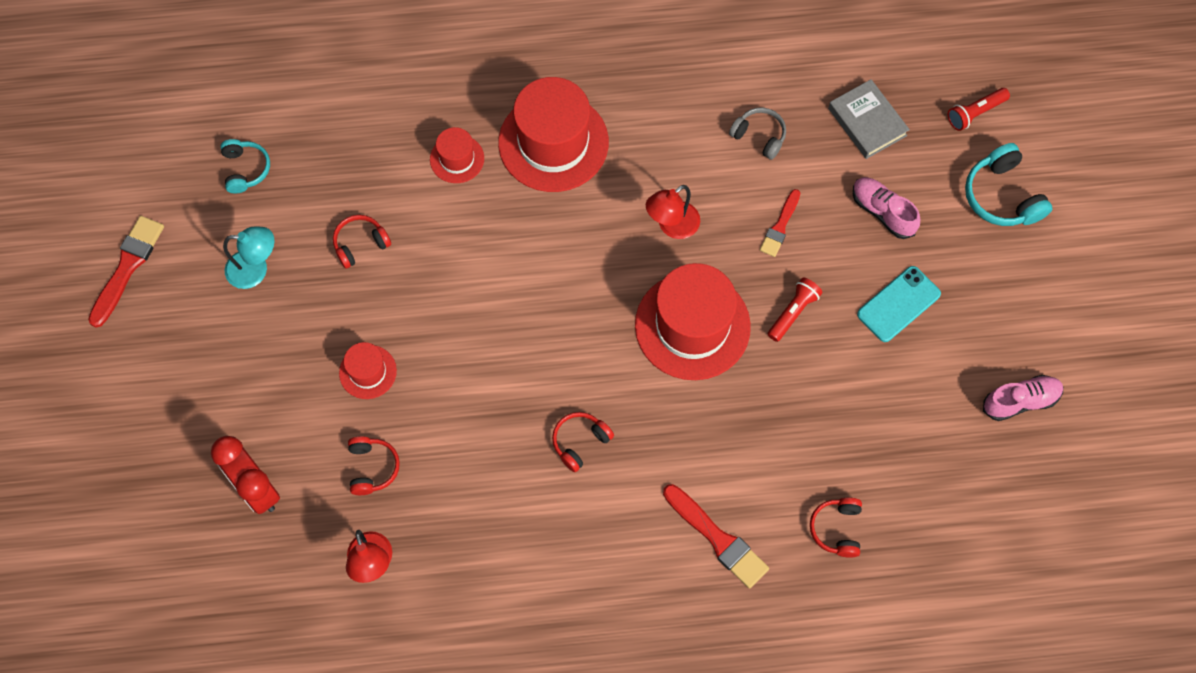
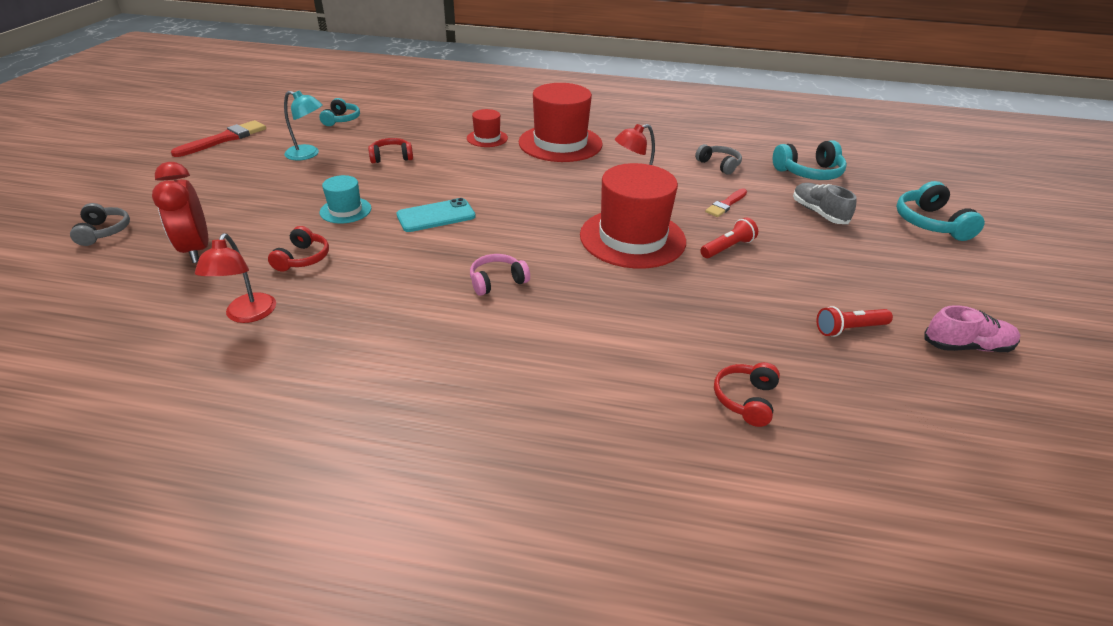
camera: 15 degrees right, 30 degrees down
(137, 491) = (104, 232): none -> grey headphones
(368, 372) = (345, 210): red hat -> turquoise hat
(580, 442) = (497, 281): red headphones -> pink headphones
(717, 538) = (605, 376): red brush -> none
(867, 122) = (809, 173): grey book -> turquoise headphones
(882, 212) = (818, 213): pink shoe -> grey shoe
(898, 304) = (830, 261): turquoise phone -> turquoise phone (436, 216)
(975, 113) = (901, 183): red flashlight -> red flashlight (849, 329)

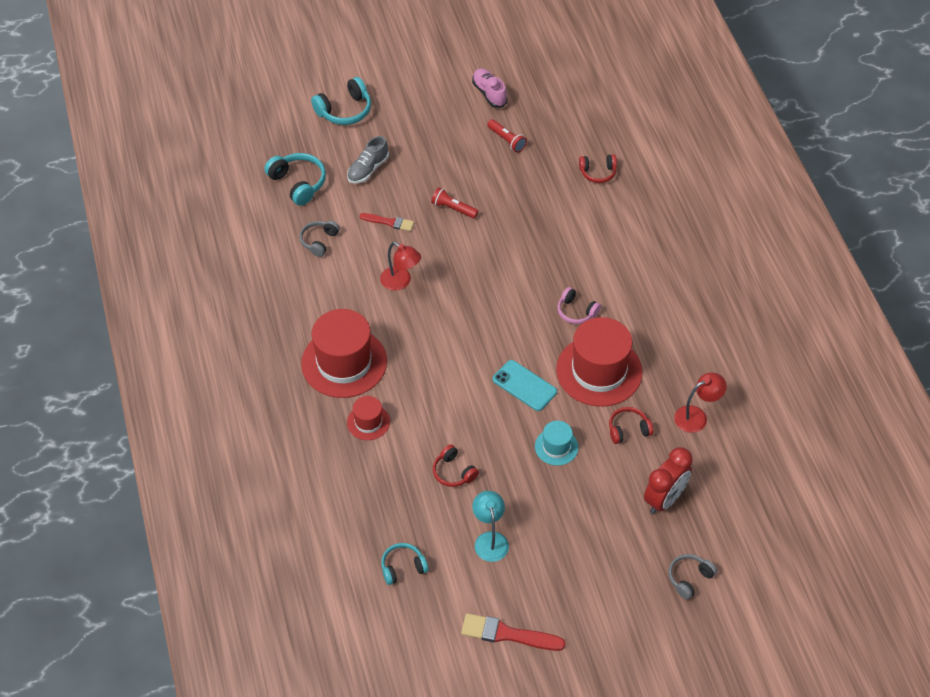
camera: 115 degrees left, 15 degrees up
(632, 238) = (475, 261): red hat -> red hat (599, 371)

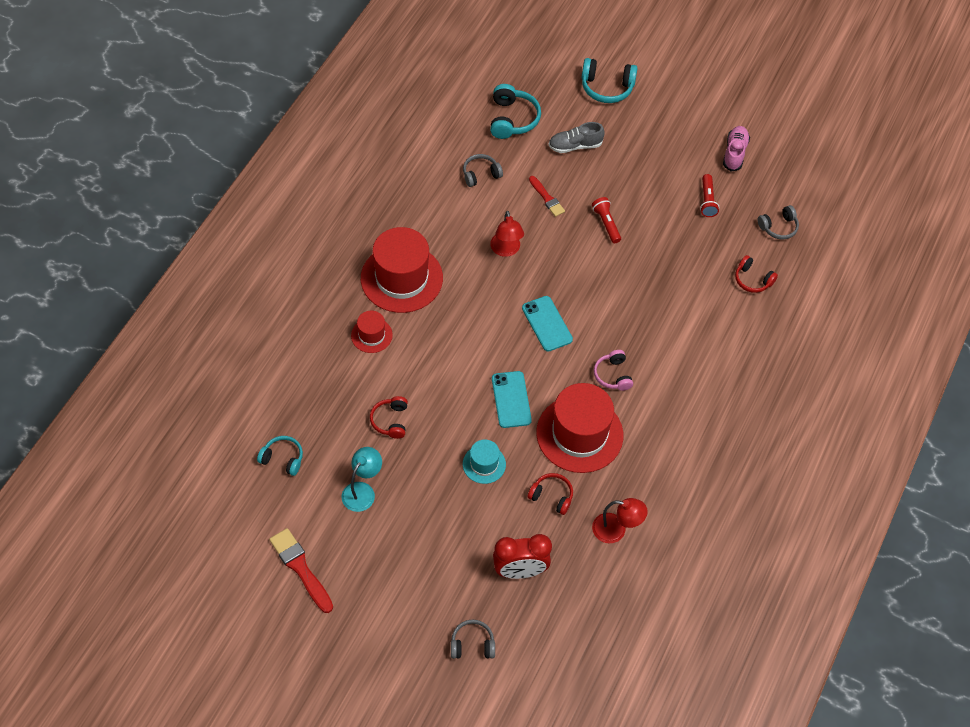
camera: 40 degrees right, 5 degrees up
(490, 312) = (547, 324): none -> turquoise phone
(575, 123) = (778, 227): none -> grey headphones

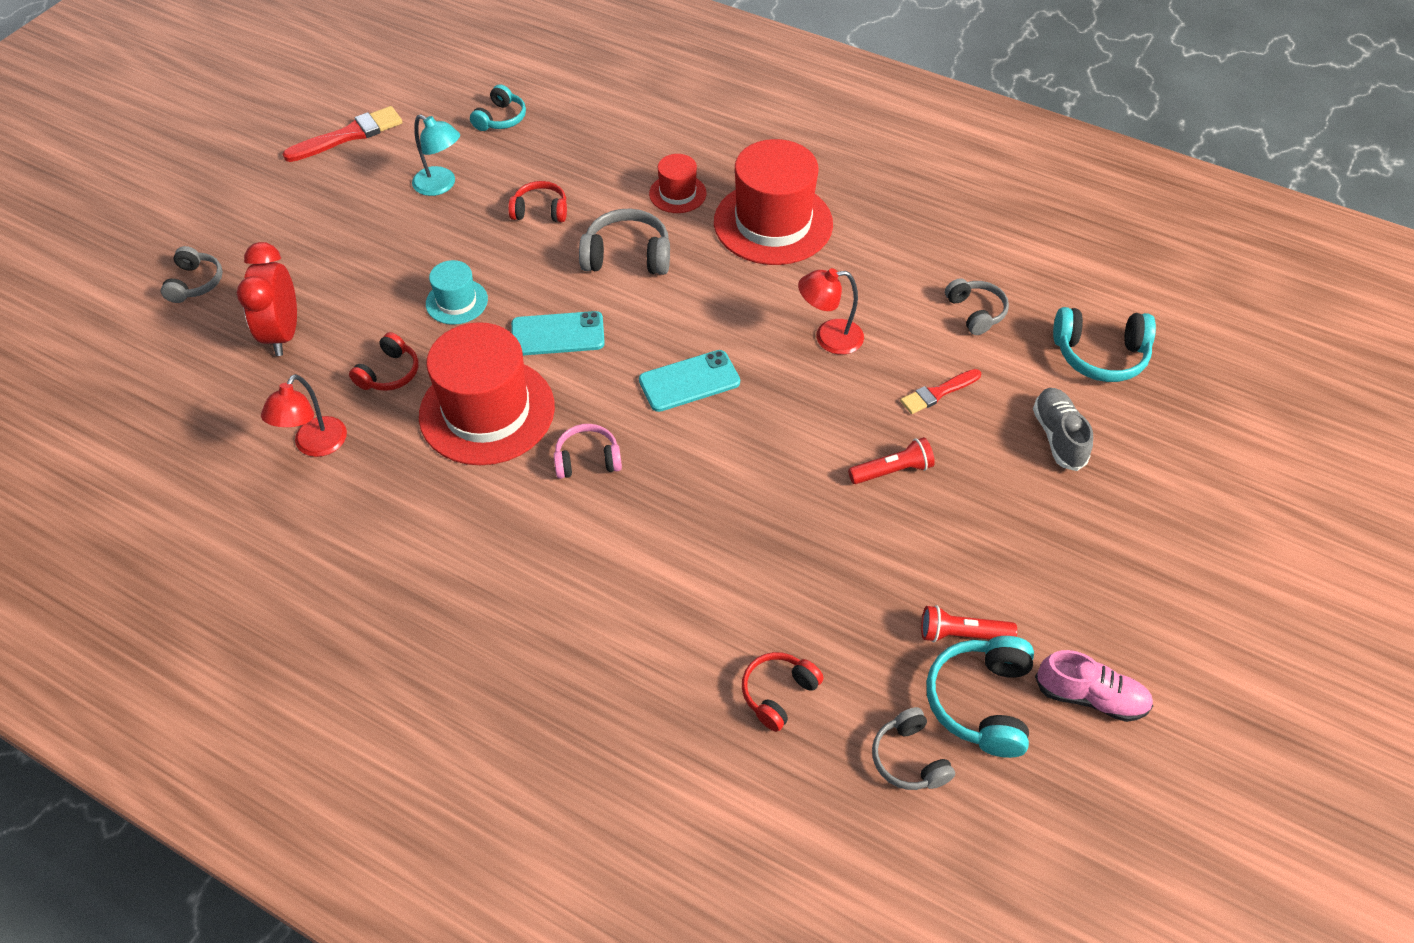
camera: 95 degrees right, 5 degrees down
(436, 363) = (627, 256): none -> grey headphones
(607, 87) = (1208, 492): turquoise headphones -> turquoise headphones (981, 702)

